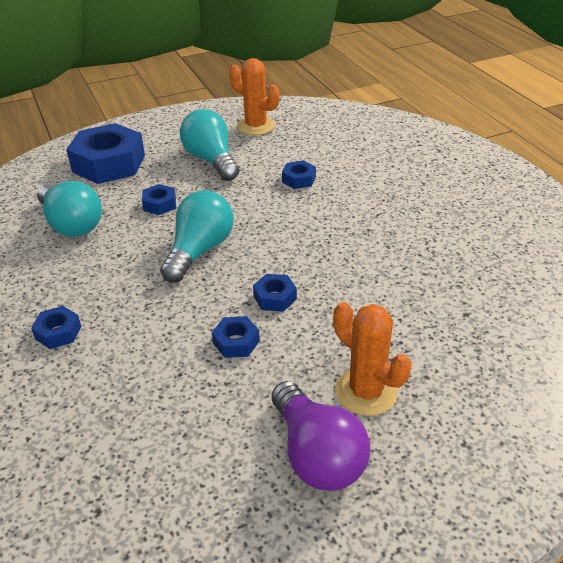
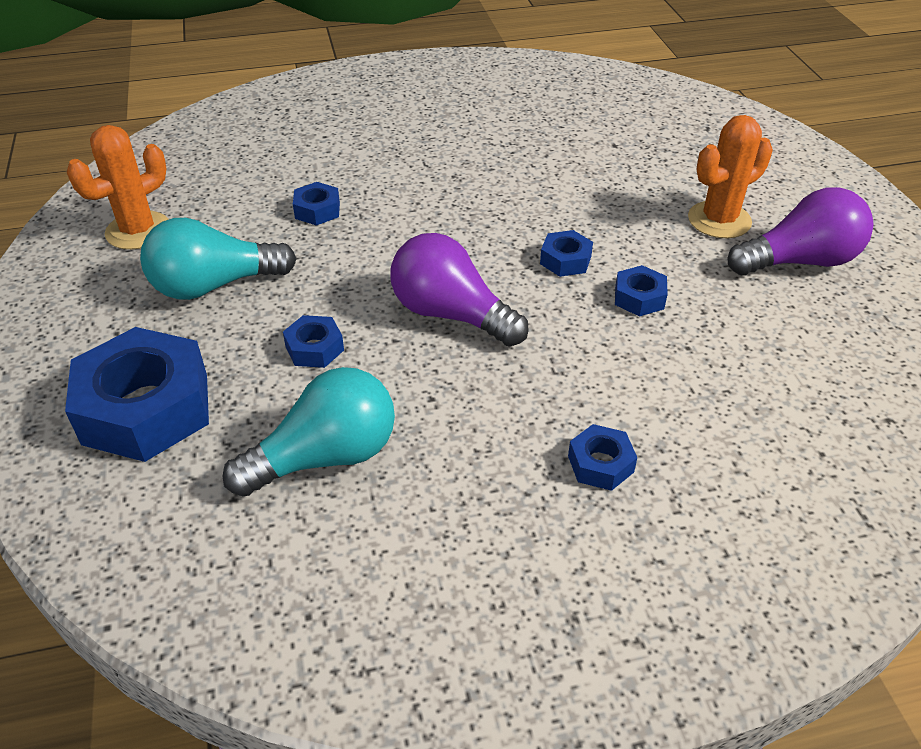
camera: 80 degrees left, 5 degrees up
(199, 250) = (451, 314): turquoise light bulb -> purple light bulb

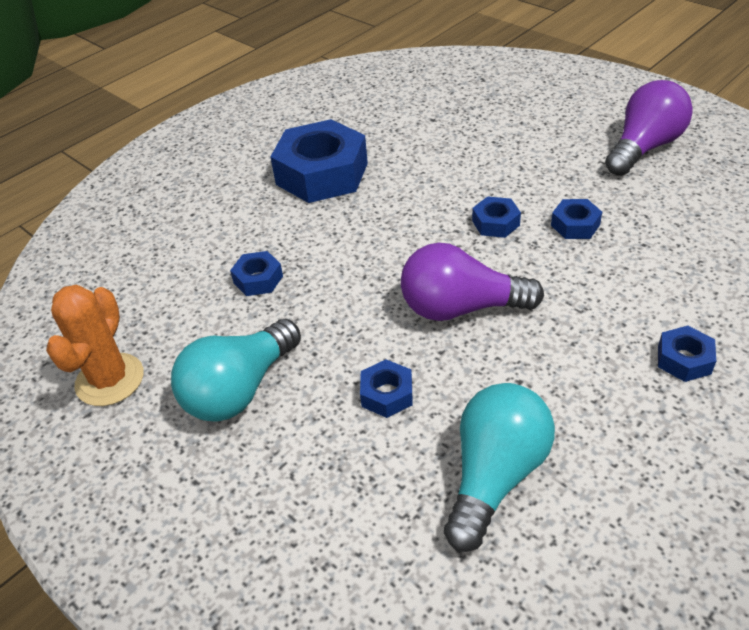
camera: 30 degrees left, 0 degrees up
(146, 408) = (301, 530): blue nut -> blue nut (322, 173)
(719, 220) = (564, 143): orange cactus -> none

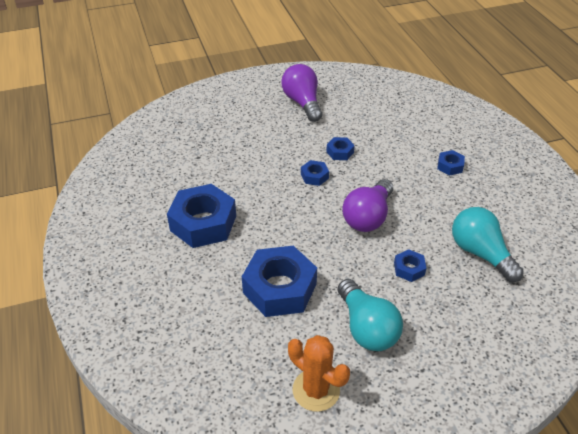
camera: 65 degrees left, 0 degrees up
(258, 279) = (279, 288): blue nut -> blue nut, size x2.20

